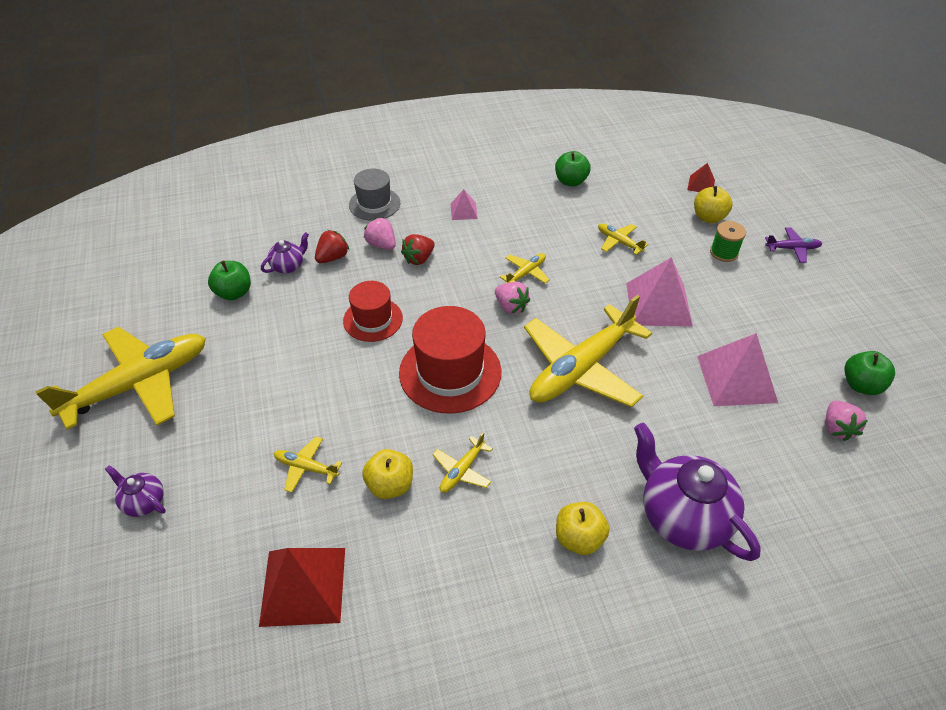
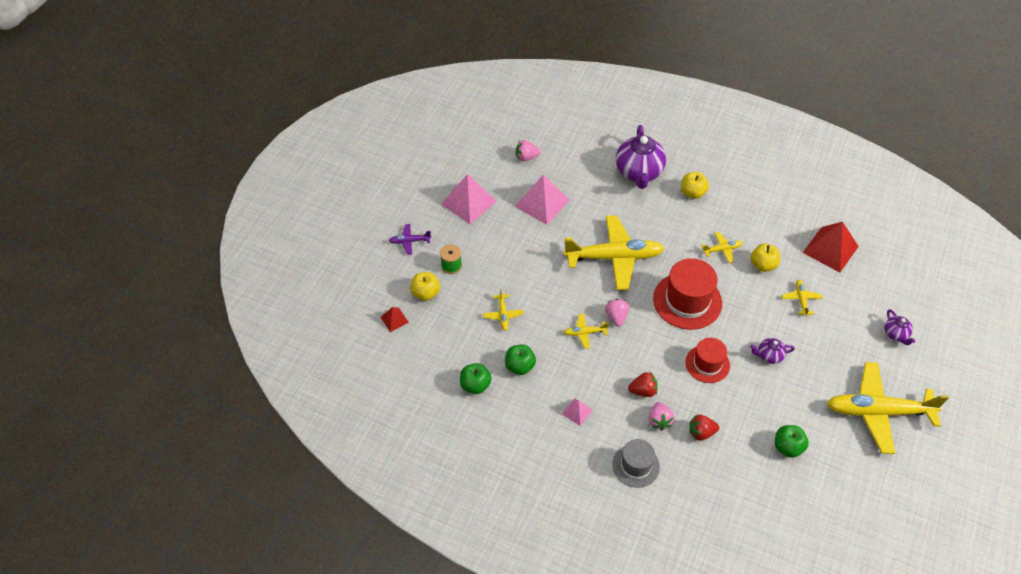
camera: 140 degrees left, 5 degrees up
(288, 266) = (737, 446): purple teapot -> purple teapot (769, 356)
(306, 467) = (801, 299): yellow plane -> yellow plane turned 150 degrees counterclockwise
(658, 304) = (530, 262): pink pyramid -> pink pyramid (469, 202)
(792, 249) = (409, 241): purple plane -> purple plane turned 45 degrees counterclockwise
(837, 428) = (526, 157): pink strawberry -> pink strawberry turned 135 degrees counterclockwise
(861, 385) = (487, 163): green apple -> green apple (519, 366)

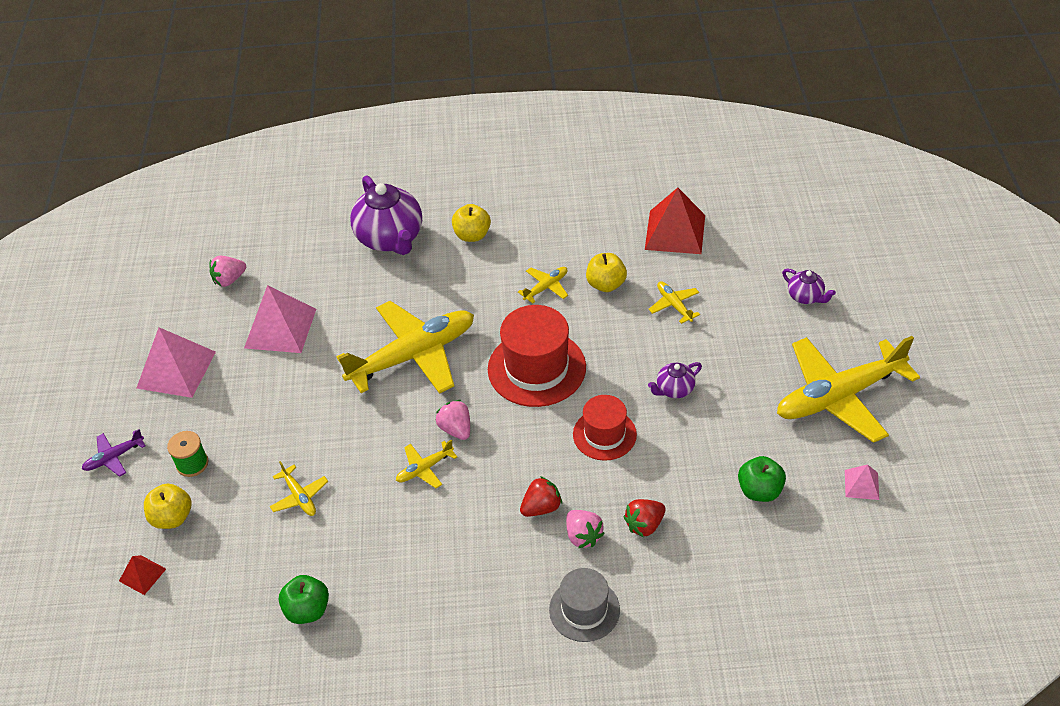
camera: 25 degrees left, 5 degrees down
(519, 366) = (358, 554): green apple -> none
(577, 412) = (468, 577): pink pyramid -> pink pyramid (861, 484)

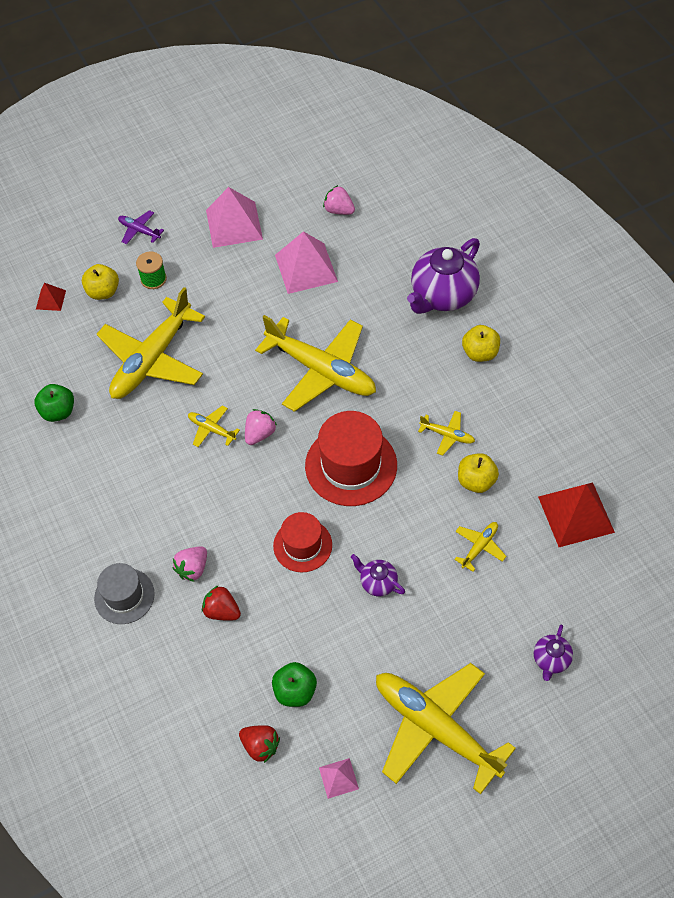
camera: 65 degrees right, 10 degrees up
(299, 496) = (152, 359): yellow plane -> yellow plane, size x2.35
(541, 507) = (208, 527): red strawberry -> red strawberry (260, 746)

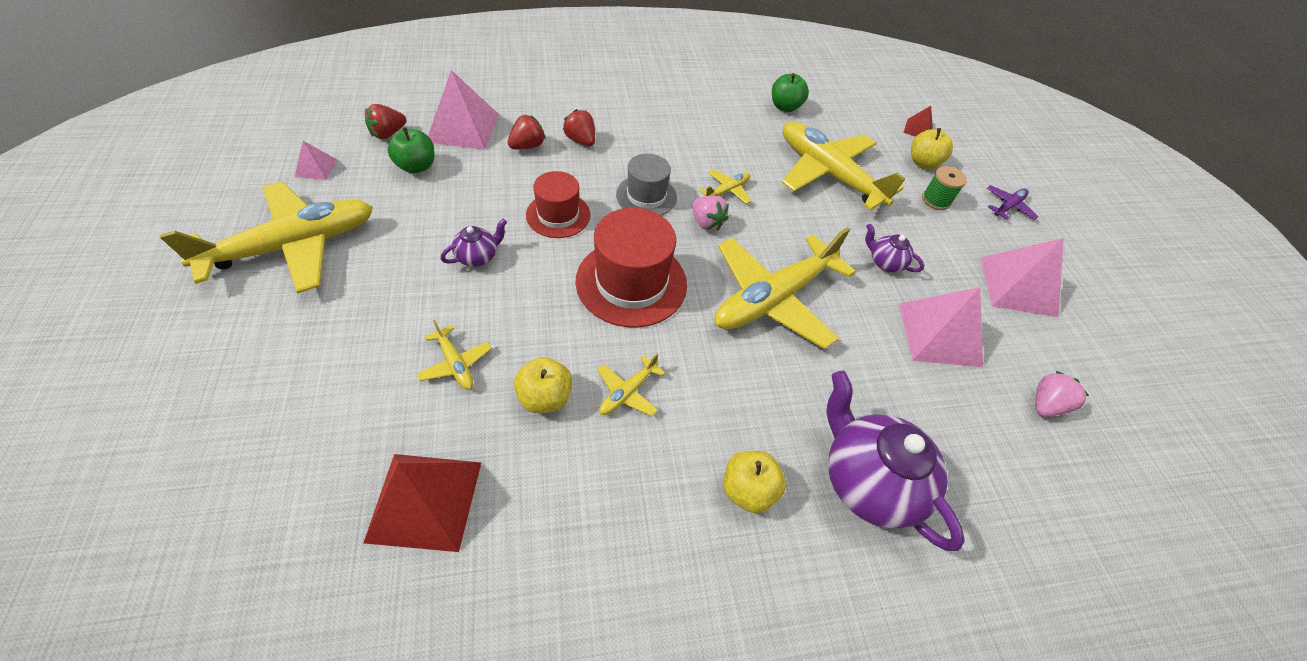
camera: 100 degrees right, 5 degrees down
(124, 596) = (580, 99): grey hat -> grey hat (646, 196)
(193, 568) = (581, 140): pink strawberry -> red strawberry
(220, 682) = (463, 127): none -> pink pyramid
(551, 660) = (266, 376): purple teapot -> purple teapot (885, 262)

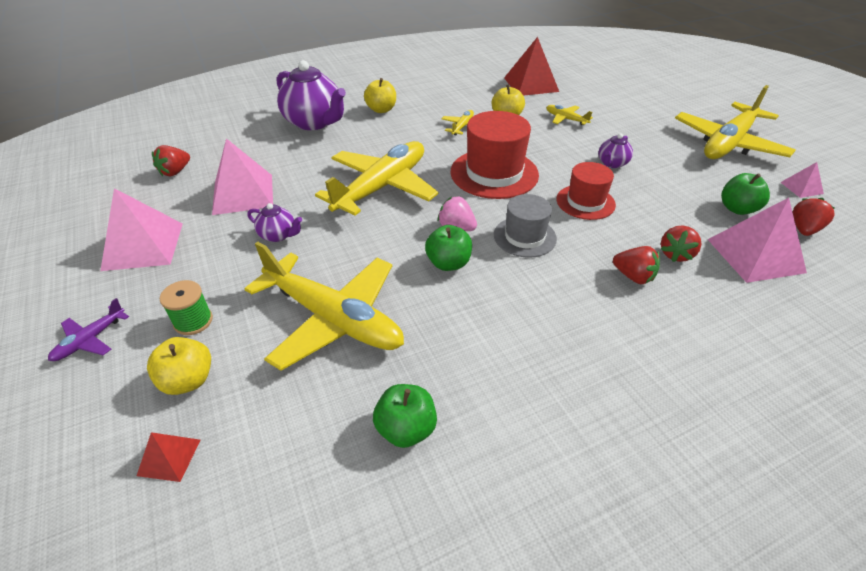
camera: 170 degrees right, 10 degrees down
(727, 191) = (448, 263): yellow plane -> green apple
(1045, 405) = (175, 172): pink strawberry -> red strawberry

